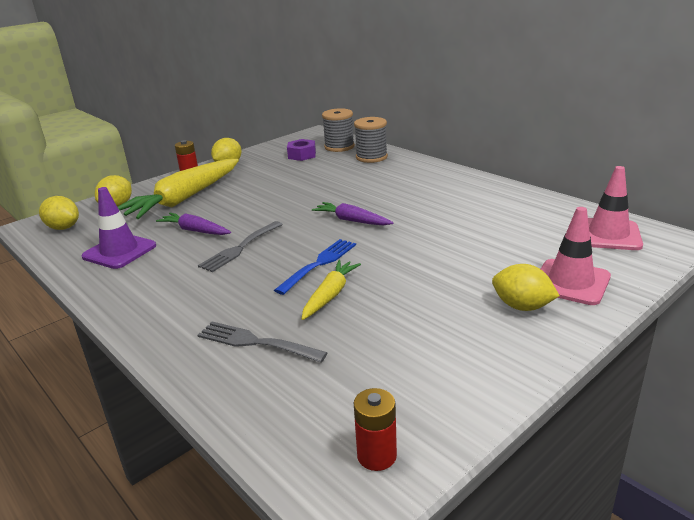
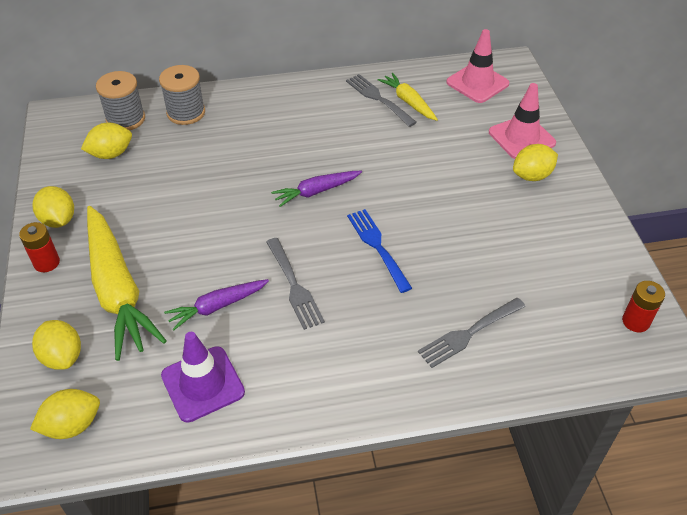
camera: 60 degrees left, 20 degrees up
(302, 155) = (111, 154): purple nut -> yellow lemon
(330, 295) = (434, 262): yellow carrot -> yellow carrot (408, 102)
(500, 204) = (378, 98): none -> grey fork

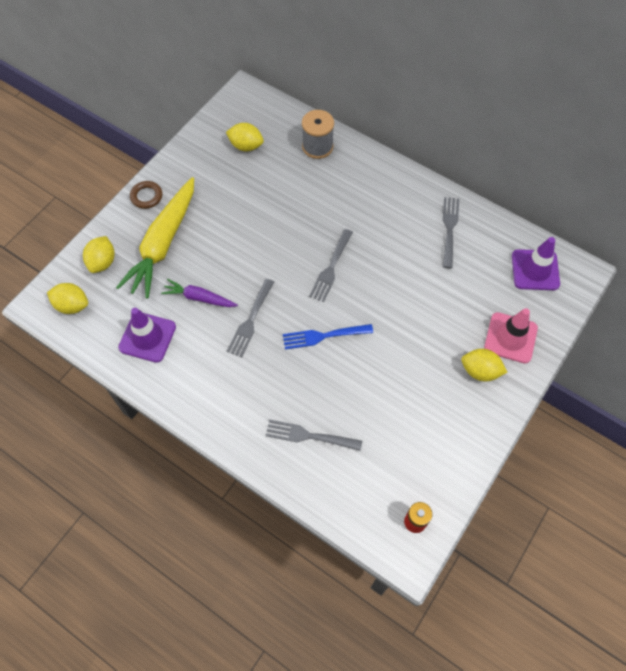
camera: 45 degrees right, 15 degrees up
(46, 263) = (146, 196): red battery -> brown ring
(58, 220) = (177, 172): yellow lemon -> none
(126, 119) = (279, 125): grey spool -> none
(316, 191) = (331, 268): purple carrot -> grey fork
(377, 246) = (323, 336): blue fork -> blue fork turned 120 degrees counterclockwise
(408, 102) = (467, 247): yellow carrot -> none
(477, 83) = (535, 270): pink traffic cone -> purple traffic cone

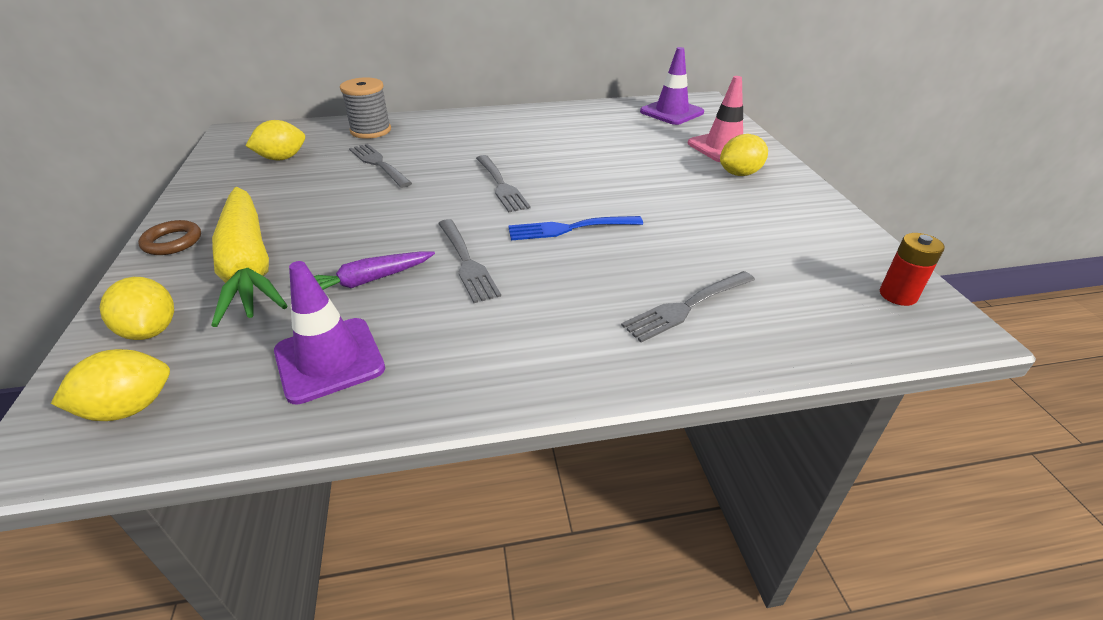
camera: 45 degrees left, 25 degrees down
(323, 336) = (569, 228): blue fork -> blue fork turned 45 degrees clockwise
(449, 229) = (571, 122): grey fork -> grey fork (378, 164)

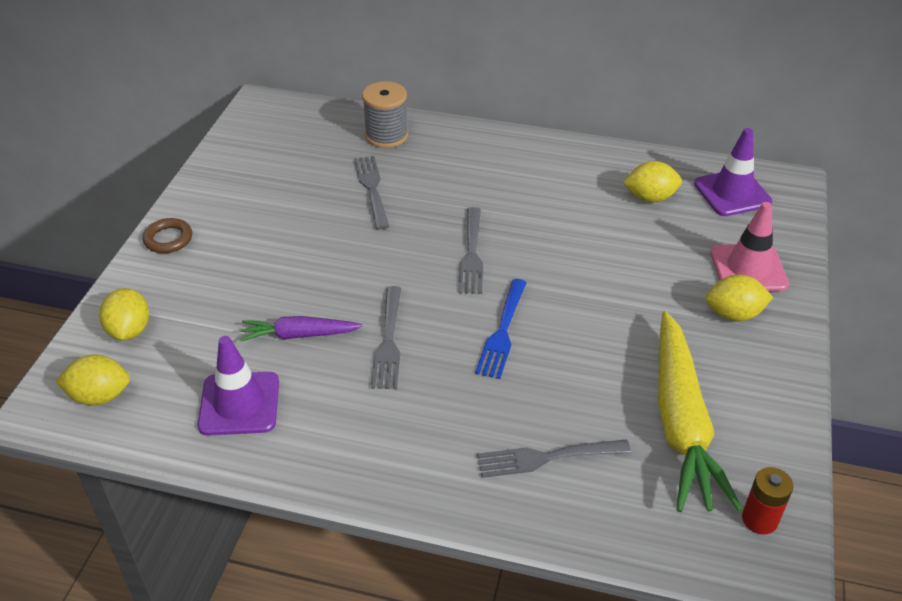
camera: 25 degrees right, 5 degrees up
(249, 266) = (216, 286): yellow carrot -> yellow carrot (681, 423)
(282, 158) = (289, 155): yellow lemon -> yellow lemon (650, 198)
(569, 228) = (502, 332): blue fork -> blue fork turned 90 degrees counterclockwise

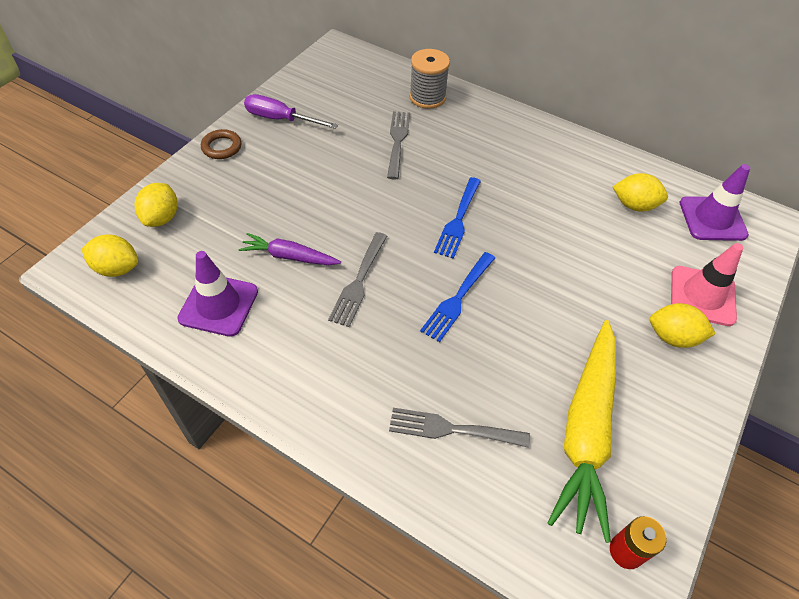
camera: 15 degrees right, 10 degrees up
(226, 194) = (280, 119): none -> purple screwdriver
(471, 254) = (458, 220): grey fork -> blue fork

